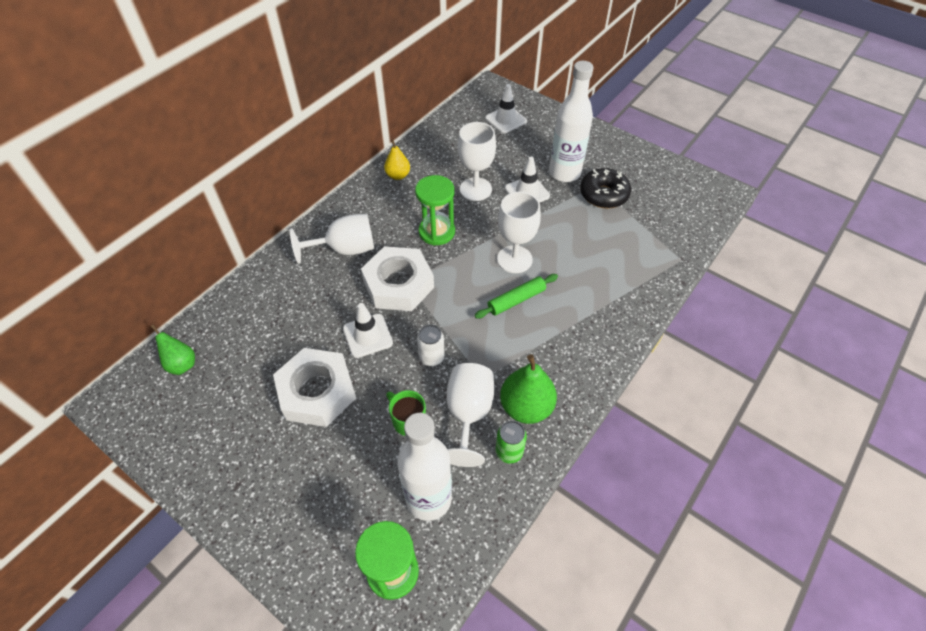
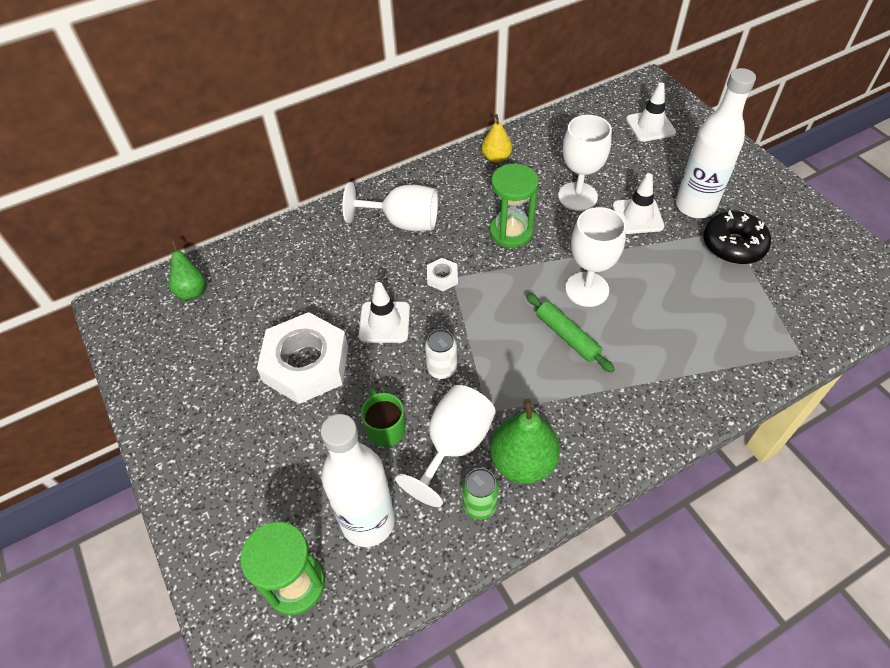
camera: 25 degrees right, 0 degrees up
(398, 284) = (442, 277): white nut -> white nut, size x0.42
(516, 300) = (567, 336): green rolling pin -> green rolling pin turned 60 degrees clockwise

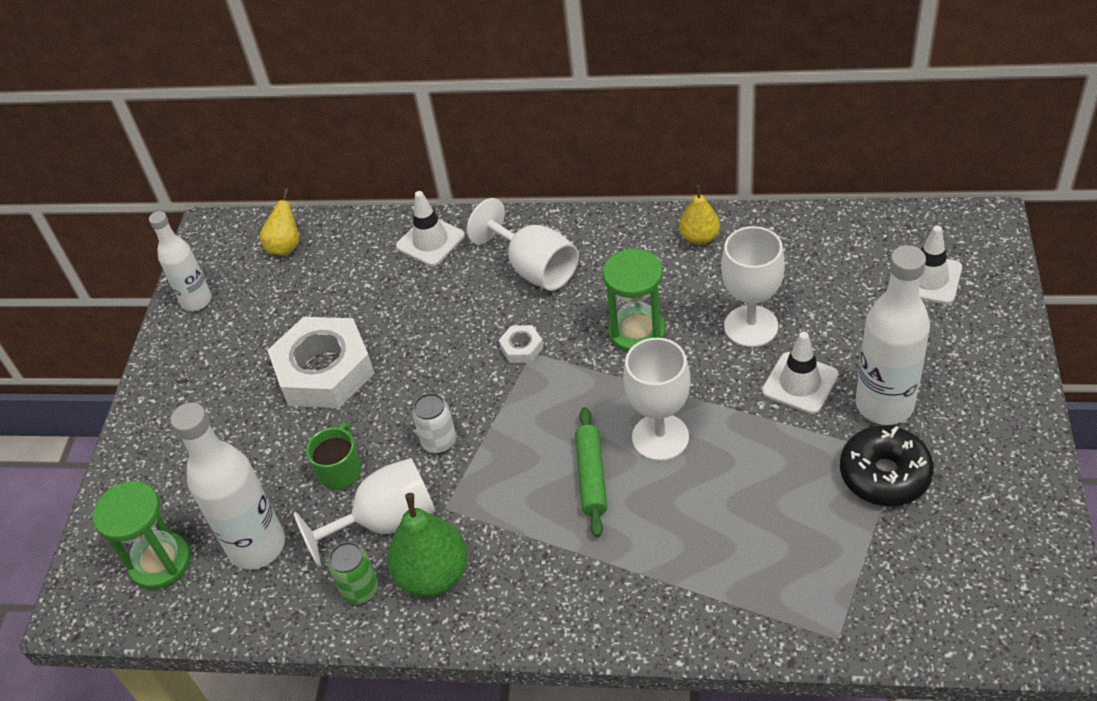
camera: 40 degrees right, 5 degrees down
(146, 365) = (197, 301): none -> white bottle
(191, 290) = (286, 247): green pear -> yellow pear
(384, 322) = (427, 366): white traffic cone -> white traffic cone (430, 241)

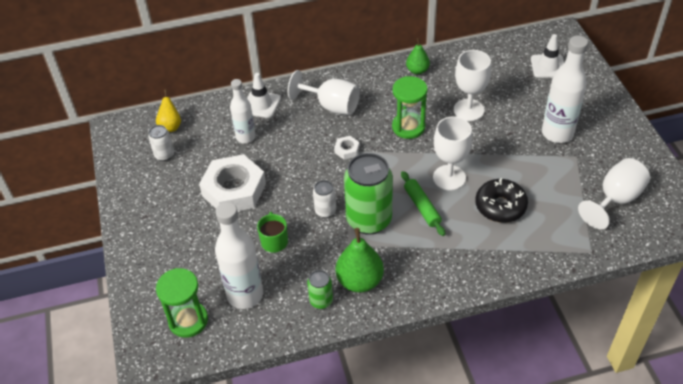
camera: 25 degrees left, 0 degrees up
(197, 301) = (128, 169): white bottle -> white bottle (245, 137)
(255, 290) = (164, 155): none -> white can
(386, 522) = (316, 261): white goblet -> white goblet (615, 199)
(497, 475) = (369, 220): none -> green can
(699, 238) = (417, 70): yellow pear -> green pear
(800, 383) = (509, 133): white traffic cone -> none
(884, 474) = (574, 167): black donut -> black donut (500, 206)

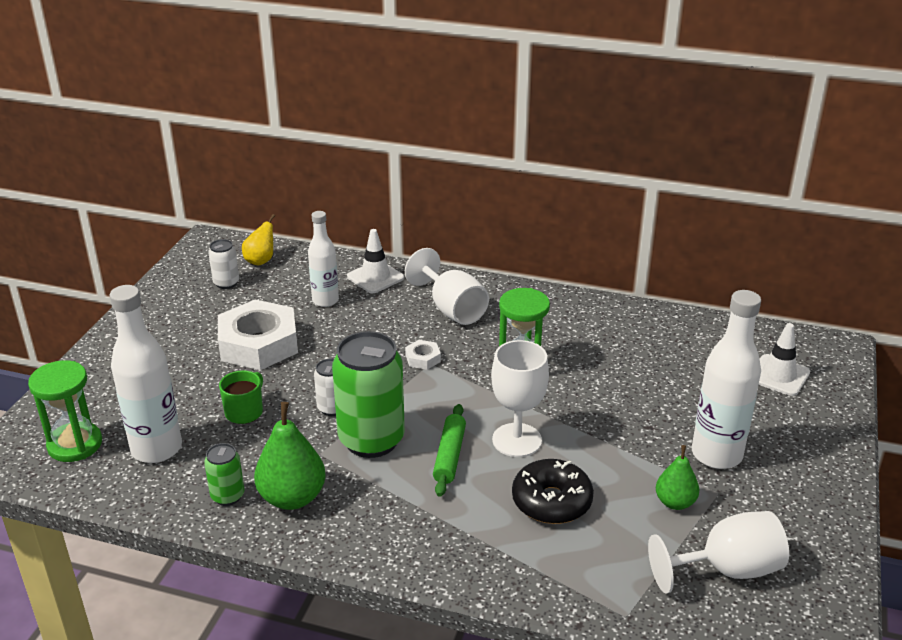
camera: 30 degrees right, 15 degrees down
(417, 70) = (593, 314): green pear -> green pear (675, 502)
(468, 110) = (618, 379): white goblet -> none

